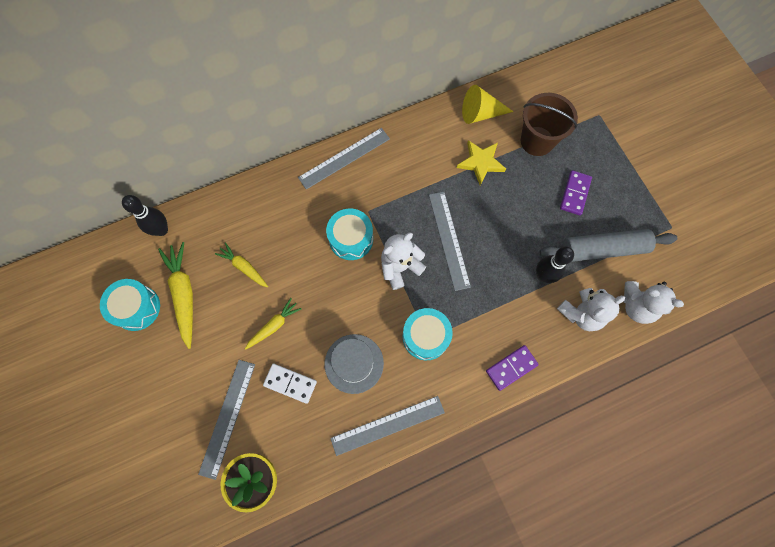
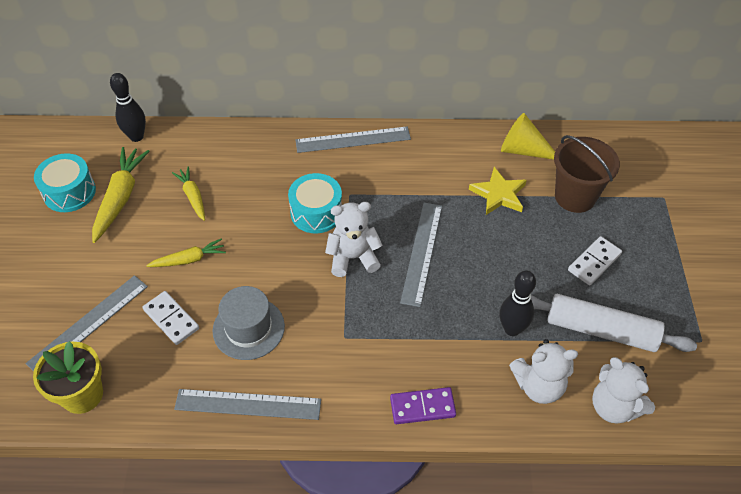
camera: 25 degrees right, 20 degrees down
(425, 336) = (342, 335): turquoise drum -> none
(575, 194) = (594, 262): purple domino -> white domino
(603, 249) = (601, 330): grey rolling pin -> white rolling pin

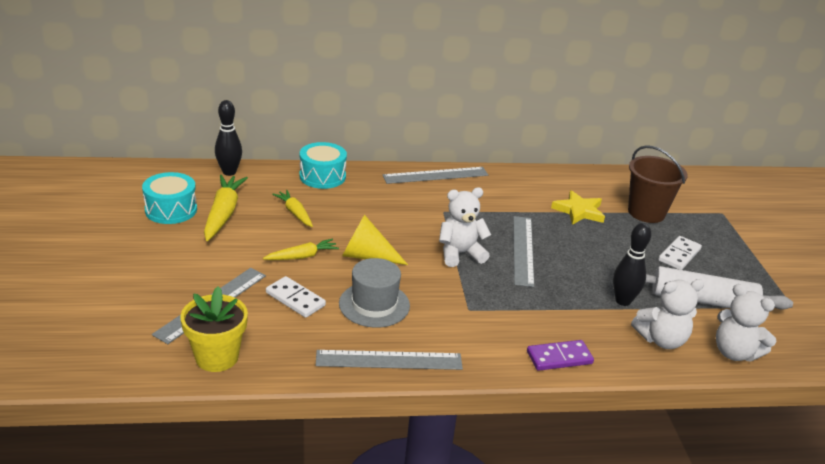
camera: 10 degrees left, 20 degrees down
(316, 212) = (416, 223): turquoise drum -> turquoise drum (322, 176)
(523, 150) = (590, 183): yellow cone -> yellow cone (366, 256)

